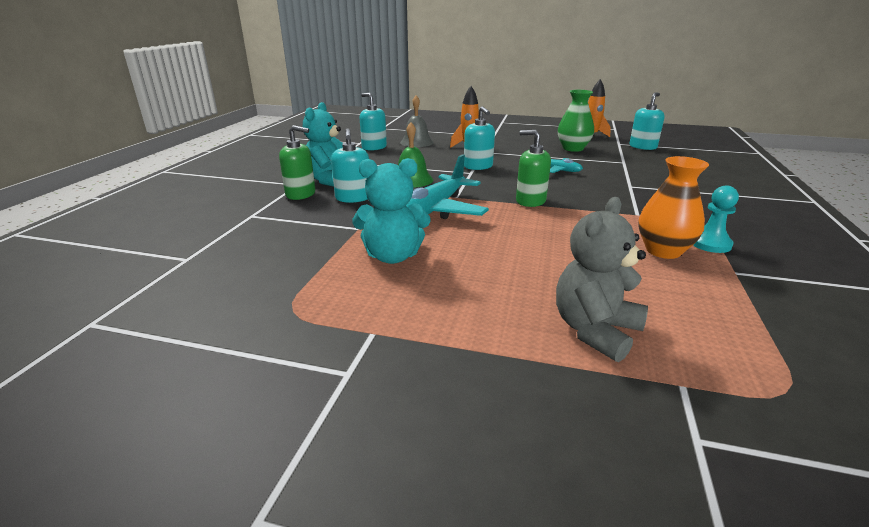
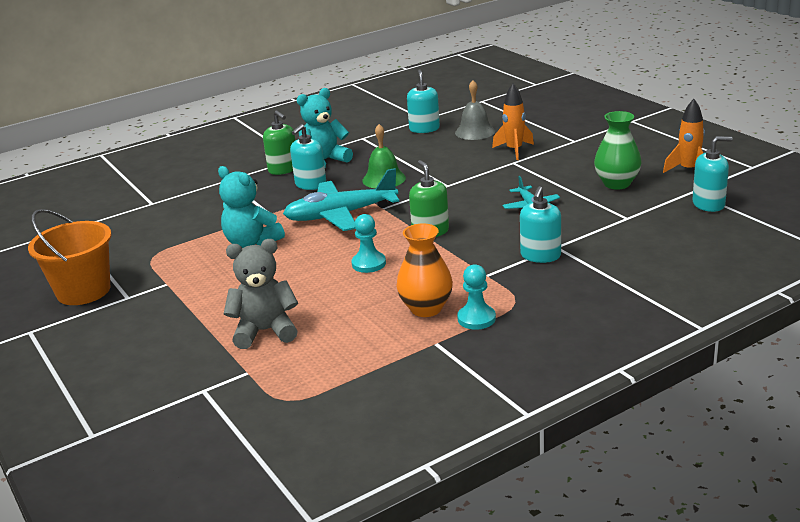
camera: 45 degrees right, 0 degrees up
(257, 397) = (83, 291): none -> orange bucket
(478, 166) = (468, 180): turquoise soap dispenser -> turquoise soap dispenser (540, 256)
(540, 236) = (368, 264): none -> turquoise pawn

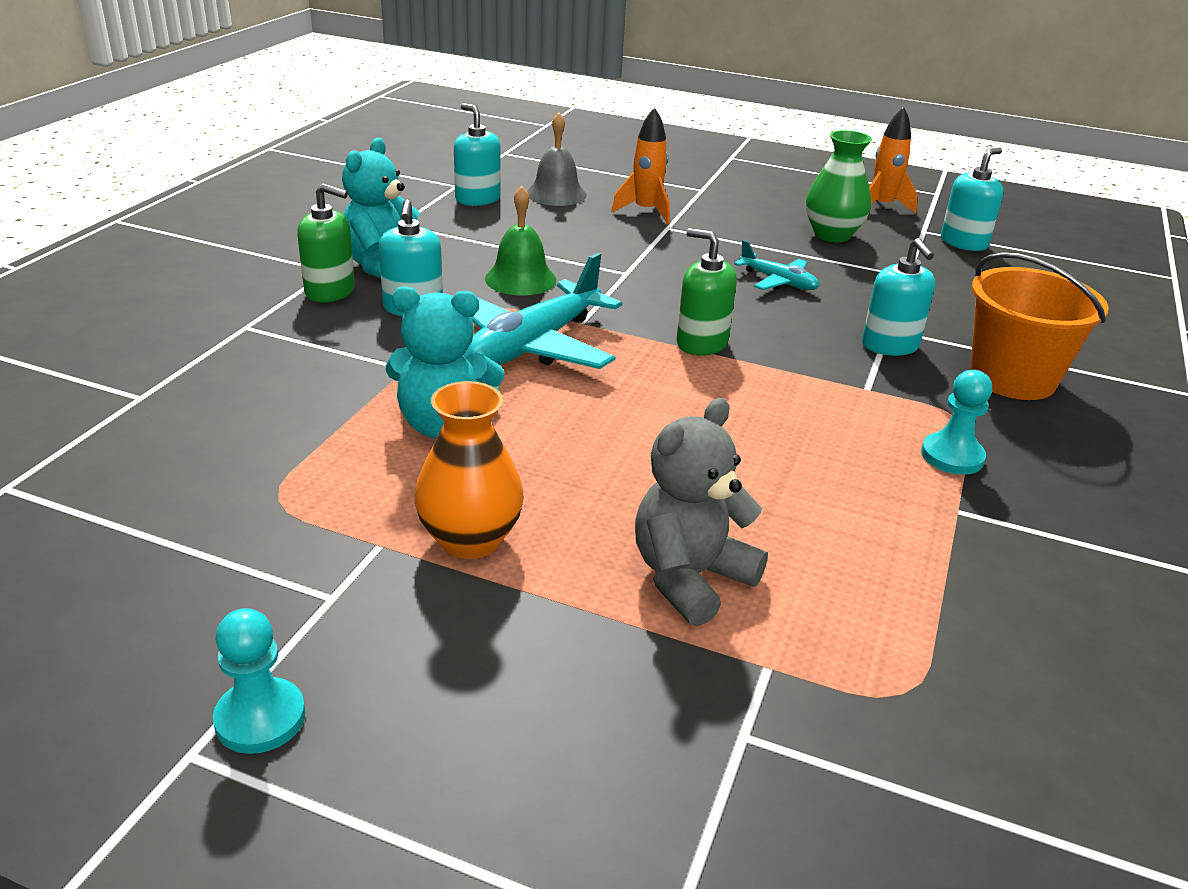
camera: 40 degrees left, 5 degrees up
(83, 291) = (211, 615): orange bucket -> orange bucket (1012, 378)
(368, 264) = (686, 413): turquoise pawn -> turquoise pawn (260, 718)
(426, 308) = (868, 461): orange vase -> orange vase (470, 540)

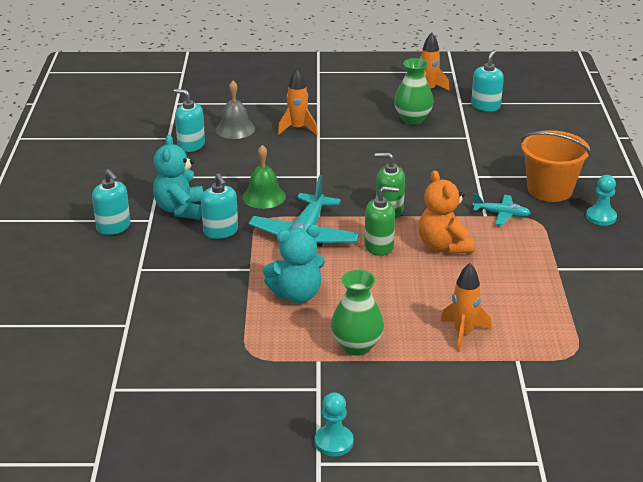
camera: 20 degrees left, 0 degrees up
(330, 291) = (165, 234): green soap dispenser -> green soap dispenser (379, 246)
(470, 540) = (356, 346): orange vase -> green vase
(690, 578) = (463, 333): grey teddy bear -> orange rocket
(759, 416) = (443, 246): none -> orange teddy bear
(778, 282) = (403, 160): turquoise plane -> turquoise plane (501, 214)
(890, 345) = (482, 186): turquoise soap dispenser -> turquoise soap dispenser (113, 227)
(952, 456) = (542, 242): turquoise pawn -> turquoise pawn (601, 217)

